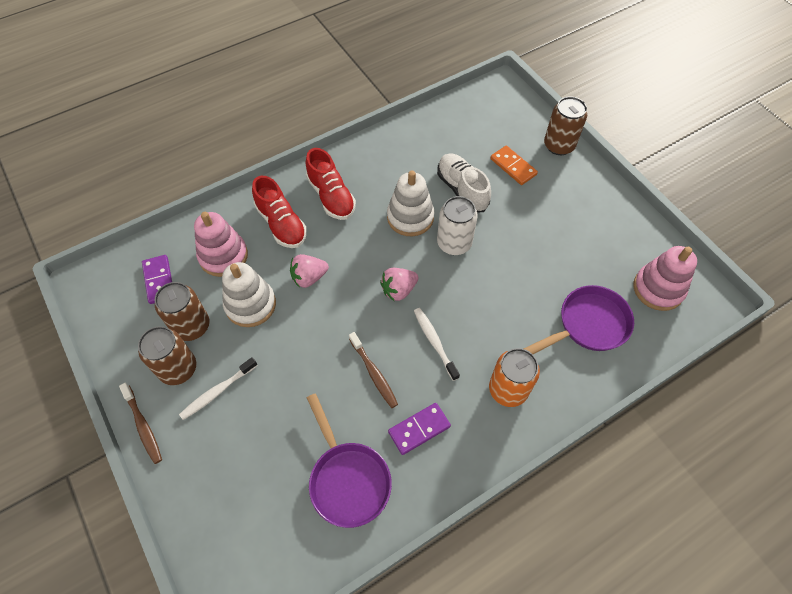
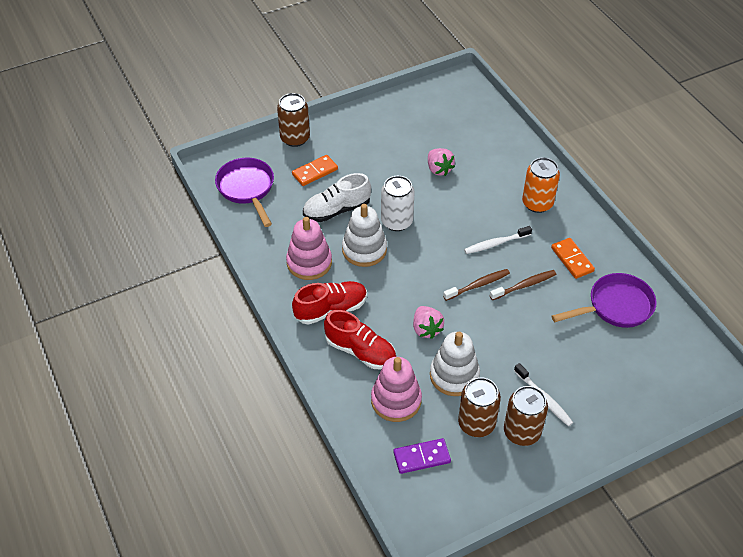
camera: 85 degrees left, 10 degrees down
(143, 425) = (579, 456): brown toothbrush -> brown toothbrush (477, 285)
(281, 224) = (360, 351): red shoe -> red shoe turned 60 degrees clockwise
(398, 290) = (443, 263): pink strawberry -> pink strawberry (439, 169)
(419, 429) = (572, 259): purple domino -> orange domino
(588, 325) = (481, 150): purple pan -> purple pan (247, 189)
(658, 289) = (451, 106): pink stacking toy -> pink stacking toy (309, 262)

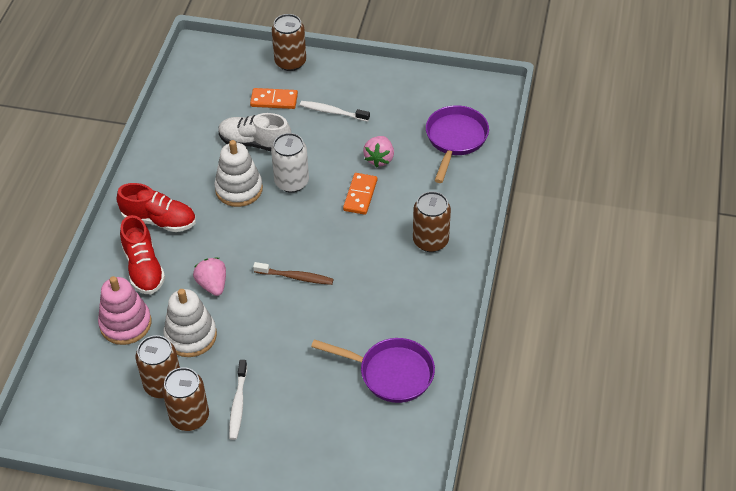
camera: 40 degrees right, 0 degrees up
(247, 189) = (206, 83): purple pan -> purple pan (455, 140)
(309, 262) = (185, 172): pink stacking toy -> none
(421, 457) = (94, 379): purple domino -> none
(426, 329) = (212, 285): pink strawberry -> pink strawberry turned 135 degrees clockwise
(496, 243) = (352, 252): white toothbrush -> white toothbrush (333, 112)
(524, 285) = (333, 303): brown toothbrush -> none
(537, 203) = (430, 241): orange can -> brown can
(572, 259) = (402, 308): orange domino -> orange domino (360, 195)

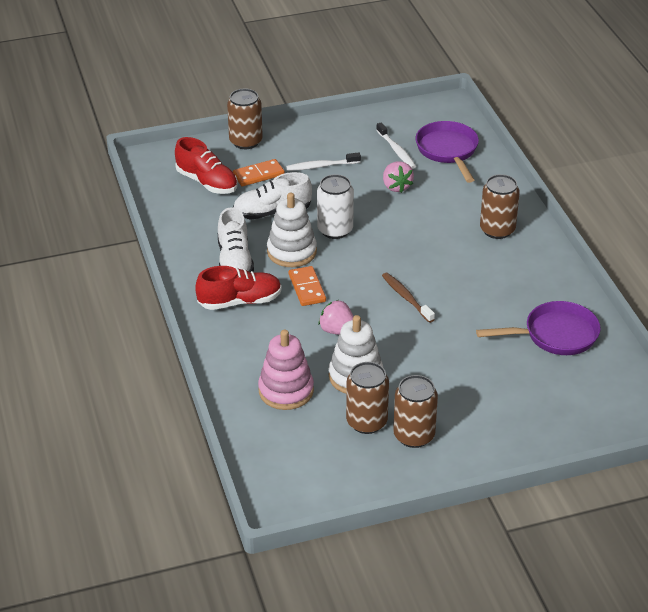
camera: 30 degrees left, 10 degrees down
(144, 268) = (261, 342): red shoe -> red shoe (207, 182)
(186, 179) = (235, 261): none -> white shoe
(238, 403) = (447, 408): white toothbrush -> white toothbrush (396, 150)
(295, 277) = (406, 298): brown toothbrush -> brown toothbrush turned 105 degrees counterclockwise
(360, 195) = (405, 218): orange domino -> orange domino (307, 288)

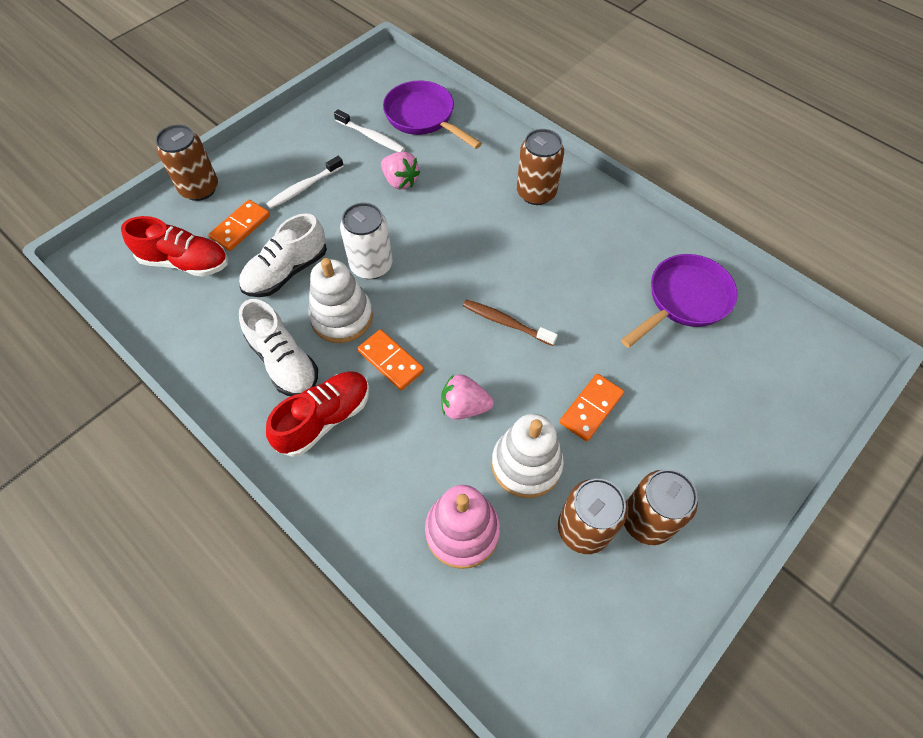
camera: 30 degrees left, 20 degrees up
(427, 366) = (591, 408): none -> orange domino

